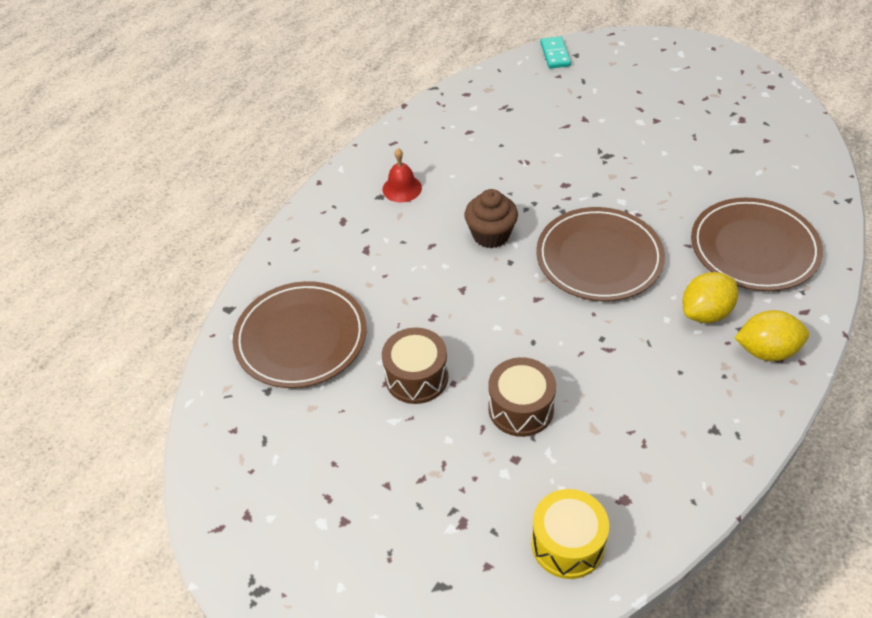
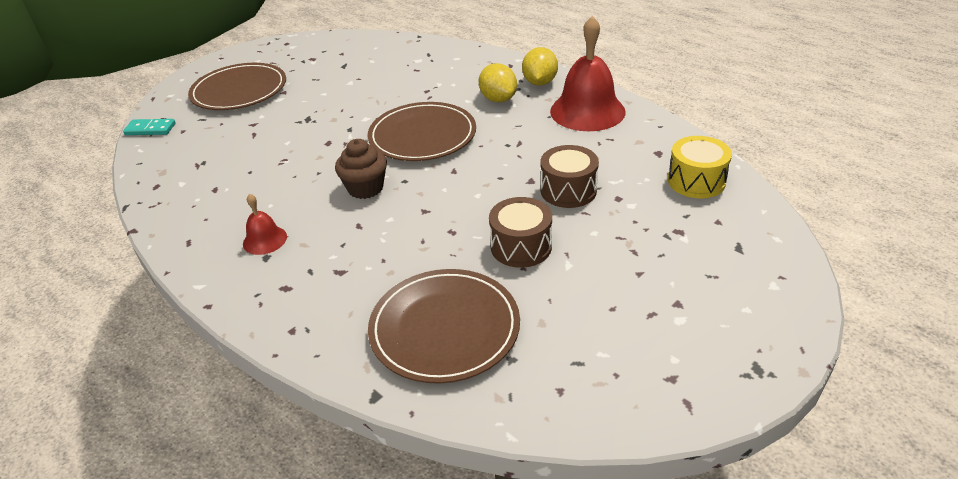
camera: 80 degrees left, 10 degrees down
(706, 413) = (587, 111): none -> red bell
(754, 248) = (445, 73): brown plate -> brown plate (239, 91)

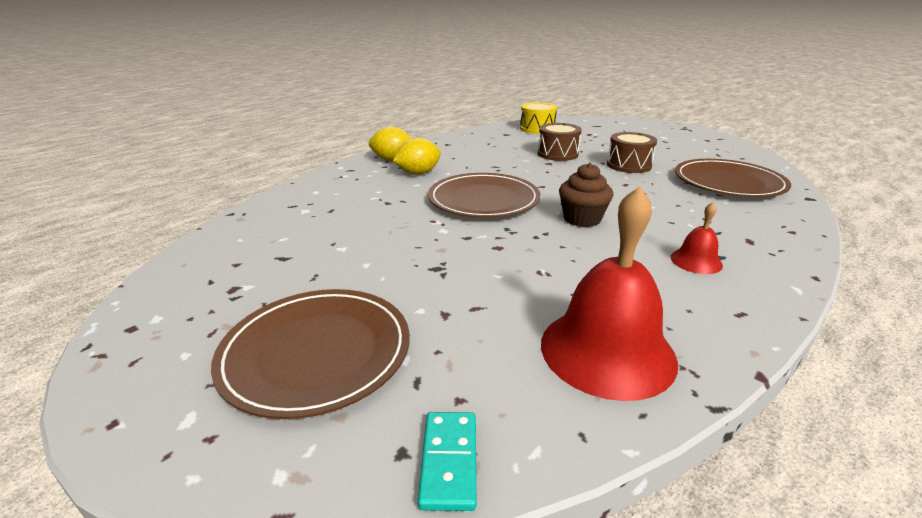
camera: 95 degrees left, 10 degrees down
(587, 111) = (447, 147): red bell -> red bell (607, 351)

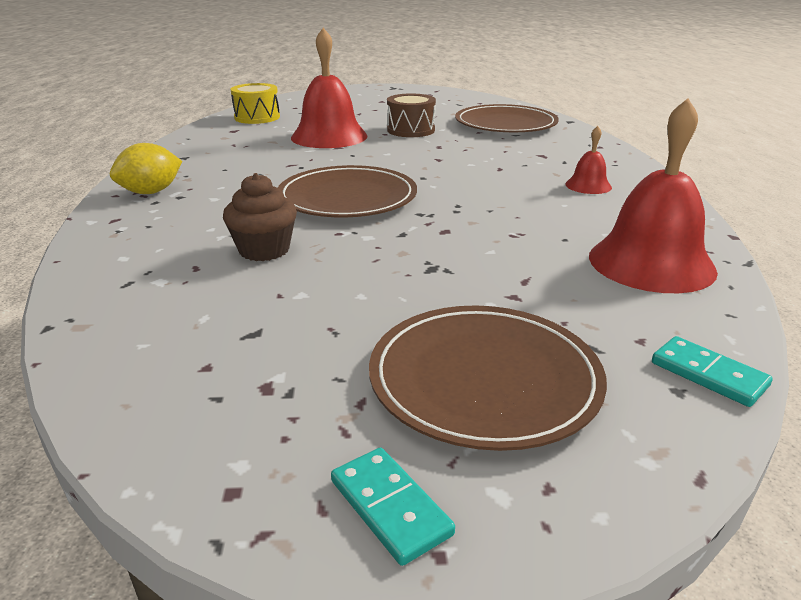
camera: 45 degrees left, 0 degrees up
(147, 383) = (390, 507): none -> turquoise domino
(418, 173) = (218, 196): yellow lemon -> none
(557, 154) = (329, 136): brown drum -> red bell
(582, 219) = (462, 184): brown cupcake -> brown cupcake (264, 250)

